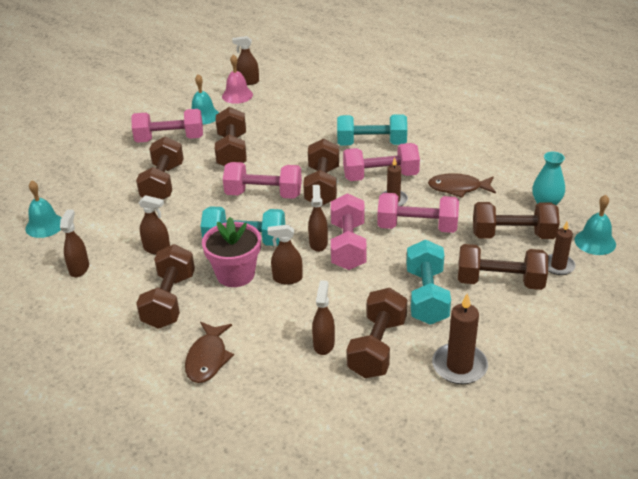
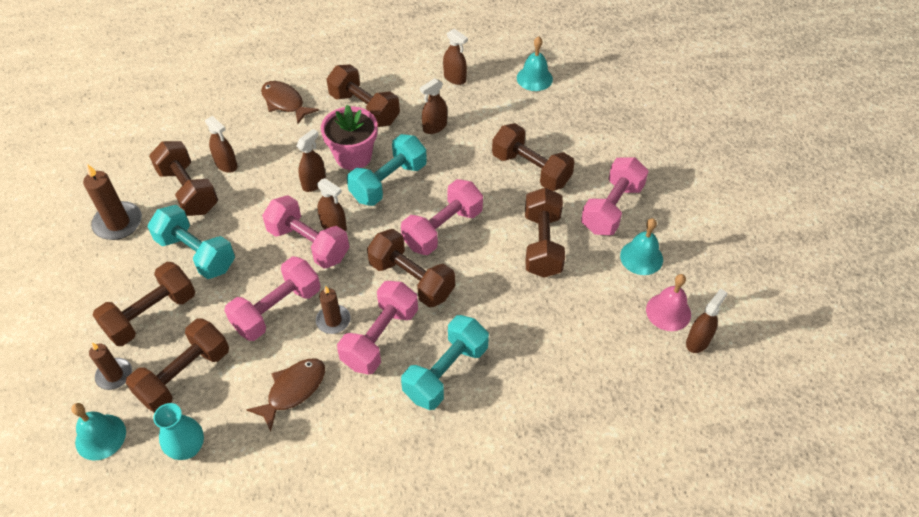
camera: 125 degrees right, 15 degrees up
(232, 151) = (542, 244): brown dumbbell -> brown dumbbell turned 60 degrees clockwise

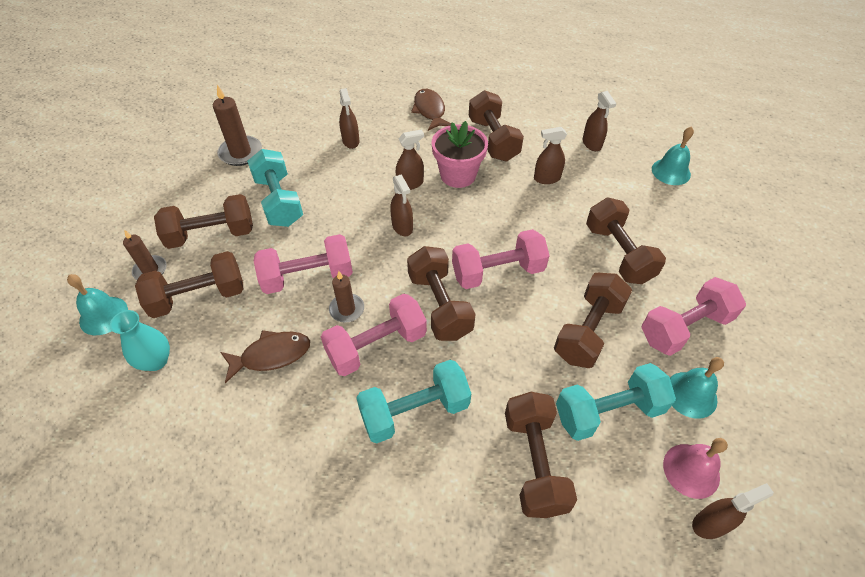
camera: 30 degrees right, 0 degrees up
(188, 190) = (308, 149): brown dumbbell -> brown dumbbell (534, 462)
(308, 243) = (371, 232): pink dumbbell -> none
(388, 182) = (474, 209): turquoise dumbbell -> turquoise dumbbell (608, 411)

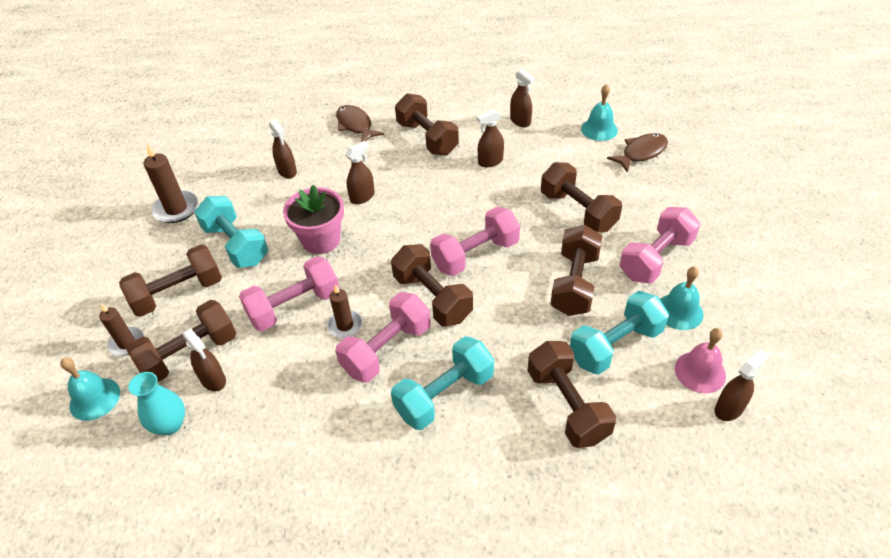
camera: 15 degrees left, 5 degrees down
(271, 355) = (287, 386): brown fish -> brown fish (641, 153)
(402, 227) = (370, 238): brown spray bottle -> brown spray bottle (213, 380)
(458, 175) = (405, 178): pink flower pot -> pink flower pot (321, 240)

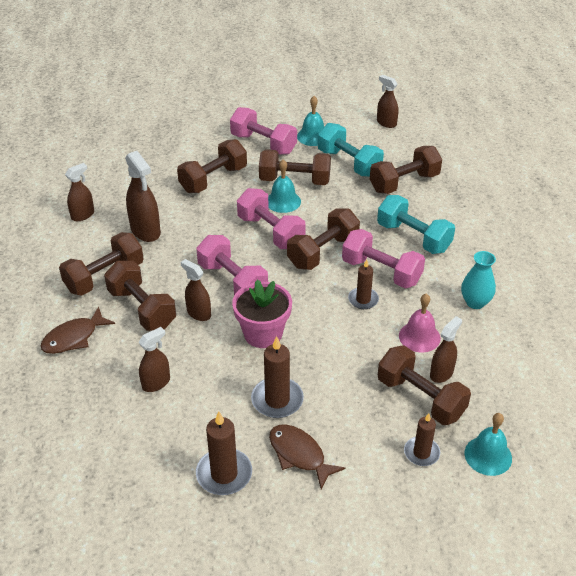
camera: 100 degrees left, 5 degrees down
(170, 424) = (492, 390): turquoise vase -> turquoise vase (475, 302)
(178, 293) = (351, 430): brown dumbbell -> brown dumbbell (142, 308)
(236, 245) = (277, 400): turquoise dumbbell -> brown candle
(294, 306) = (349, 336): pink dumbbell -> pink dumbbell (232, 281)
(490, 161) = (145, 231): brown spray bottle -> brown spray bottle, size x1.57
(599, 129) = (102, 168): turquoise bell -> turquoise bell (283, 201)
(641, 153) = (138, 146): brown fish -> brown fish (299, 455)
(700, 372) = (362, 131): pink bell -> pink bell (419, 336)

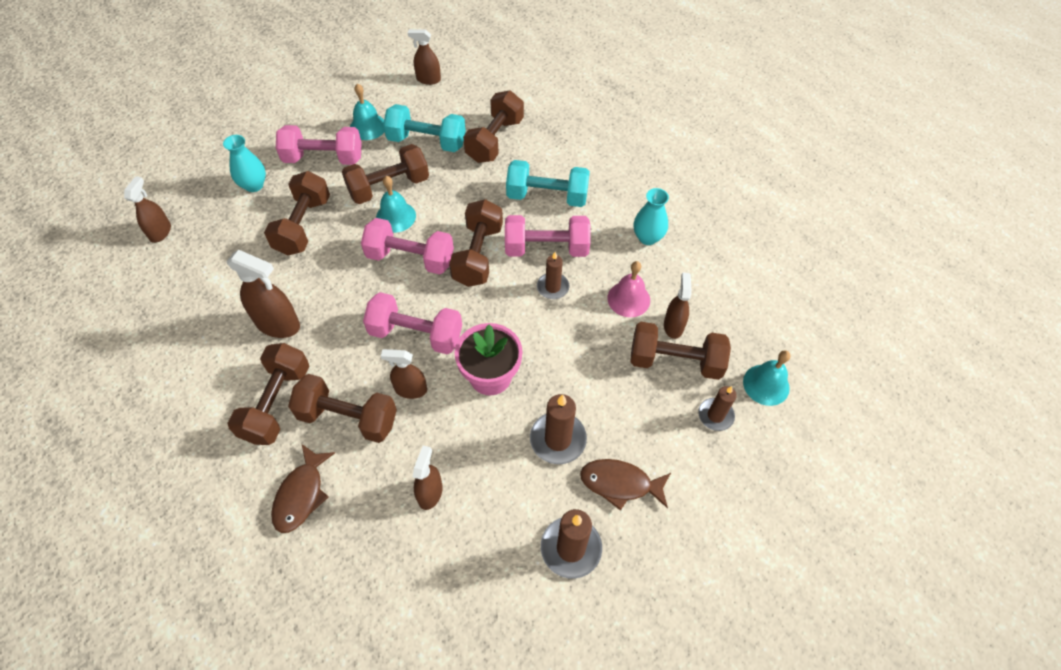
camera: 35 degrees left, 15 degrees up
(83, 215) = (189, 341): brown spray bottle -> brown spray bottle (160, 232)
(201, 141) = (254, 185): none -> turquoise vase

